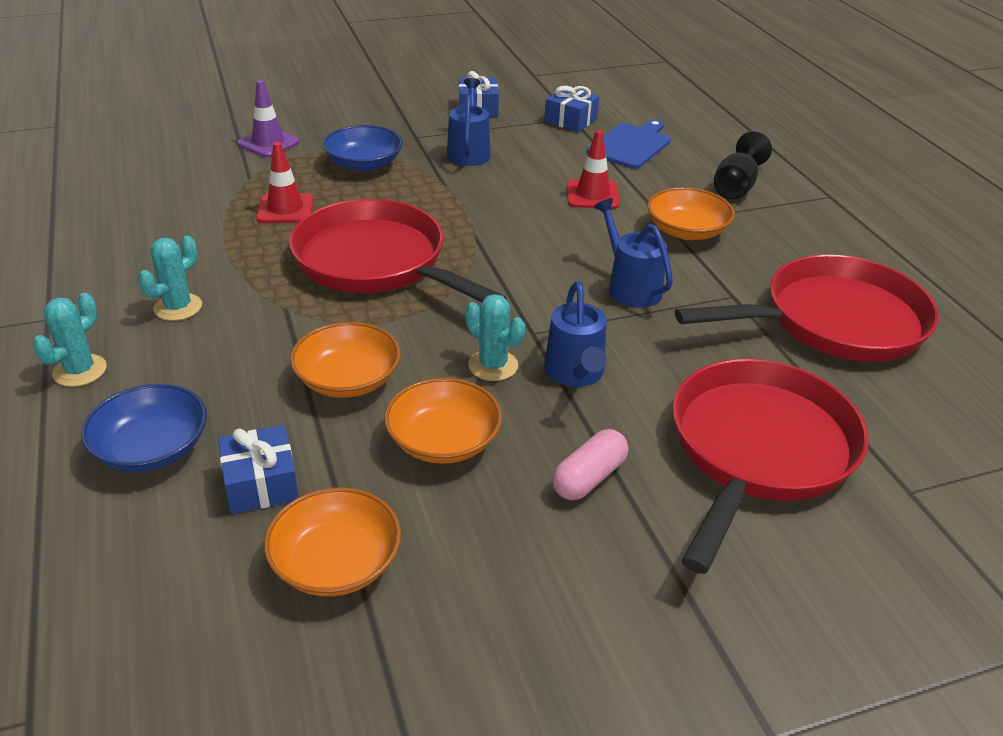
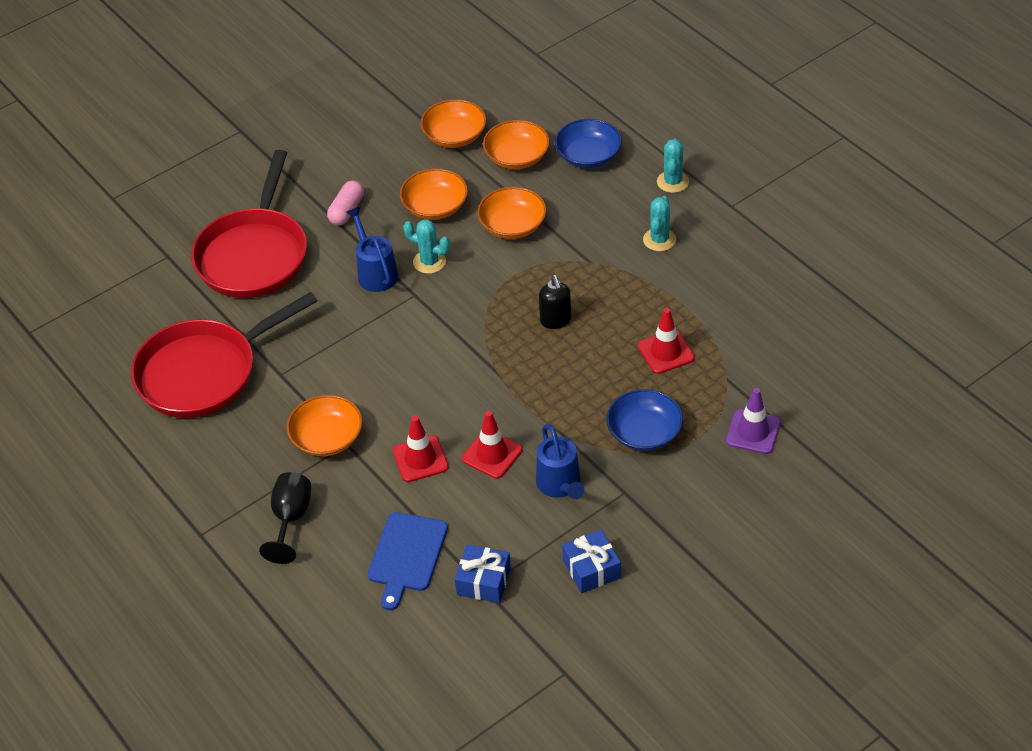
camera: 165 degrees right, 10 degrees up
(261, 483) = (517, 157): blue gift -> orange bowl
(377, 263) = (555, 320): red pan -> black soap dispenser
(519, 182) = (492, 454): none -> red traffic cone
(630, 287) = (359, 358): blue watering can -> none

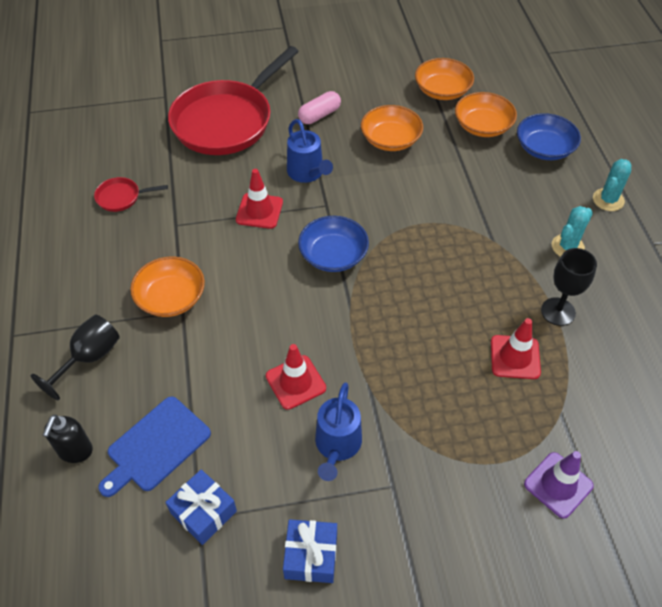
camera: 25 degrees right, 5 degrees up
(204, 372) = (121, 197): red pan -> red pan, size x0.40
(375, 272) = (307, 173): blue watering can -> blue watering can turned 150 degrees clockwise
(420, 459) = (232, 355): red traffic cone -> red traffic cone (259, 211)
(429, 262) = (356, 183): turquoise cactus -> none
(512, 225) = (444, 180): orange bowl -> none
(555, 320) = (430, 280): black soap dispenser -> black soap dispenser (75, 451)
(644, 432) = (448, 430): blue bowl -> blue bowl (333, 255)
(681, 299) = (558, 311): none -> black goblet

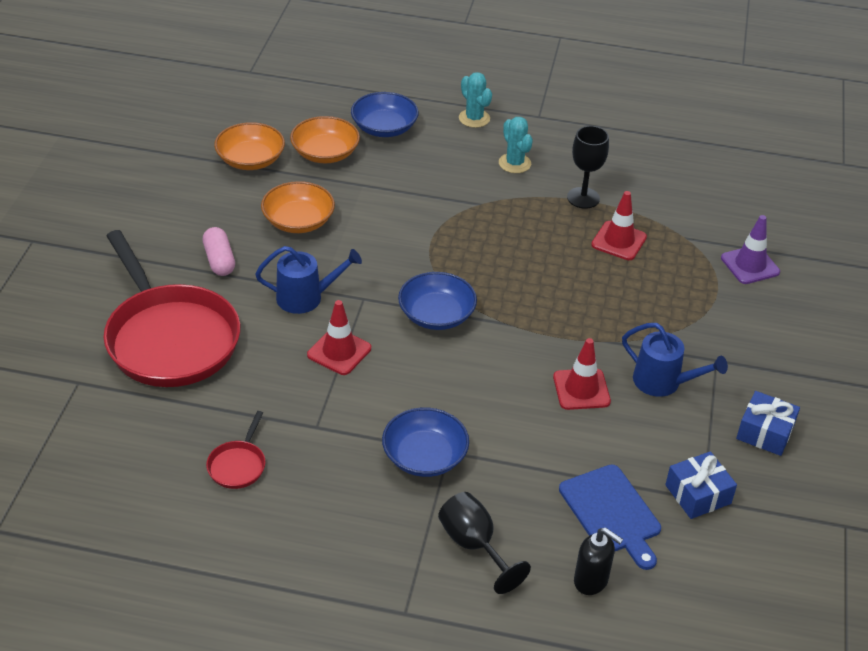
camera: 70 degrees left, 10 degrees down
(171, 298) = (424, 456): orange bowl -> blue bowl

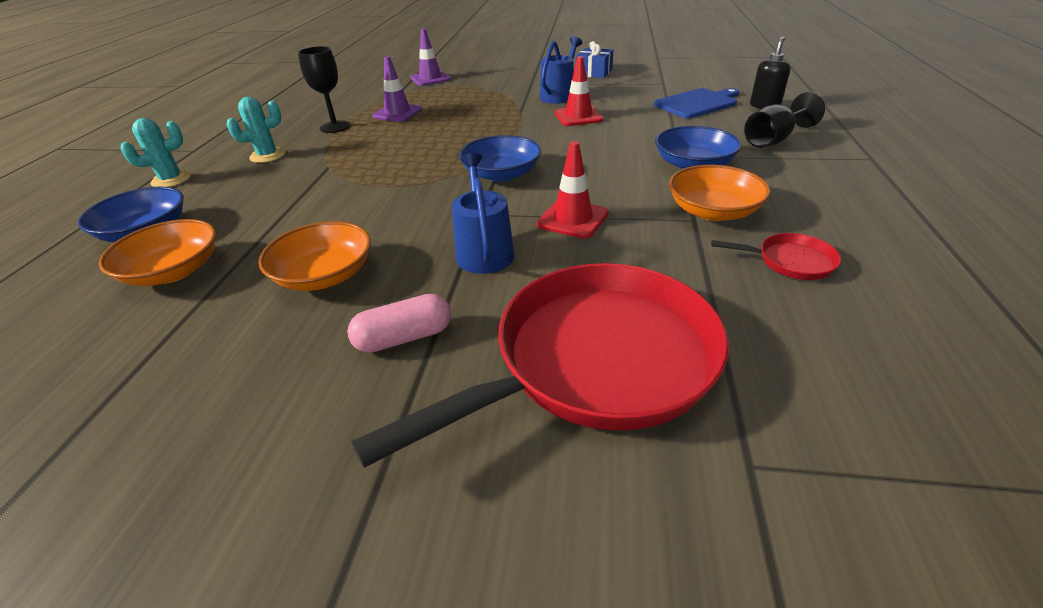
camera: 90 degrees left, 5 degrees down
(250, 160) = (143, 343): orange bowl -> orange bowl (713, 211)
(619, 241) = (397, 113): red traffic cone -> purple traffic cone
(698, 494) = (660, 84): blue gift -> none

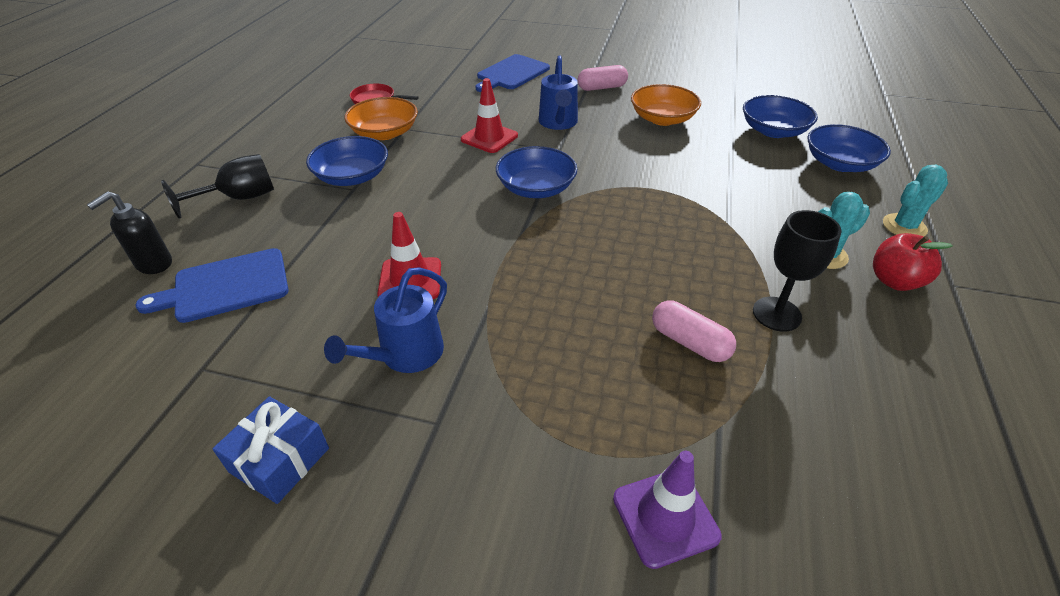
camera: 175 degrees left, 5 degrees up
(173, 271) = (773, 131): orange bowl -> blue bowl
(233, 148) = (894, 281): none -> red apple
(397, 113) = (689, 342): purple traffic cone -> pink capsule
(593, 362) = (511, 74): red pan -> blue cutting board

